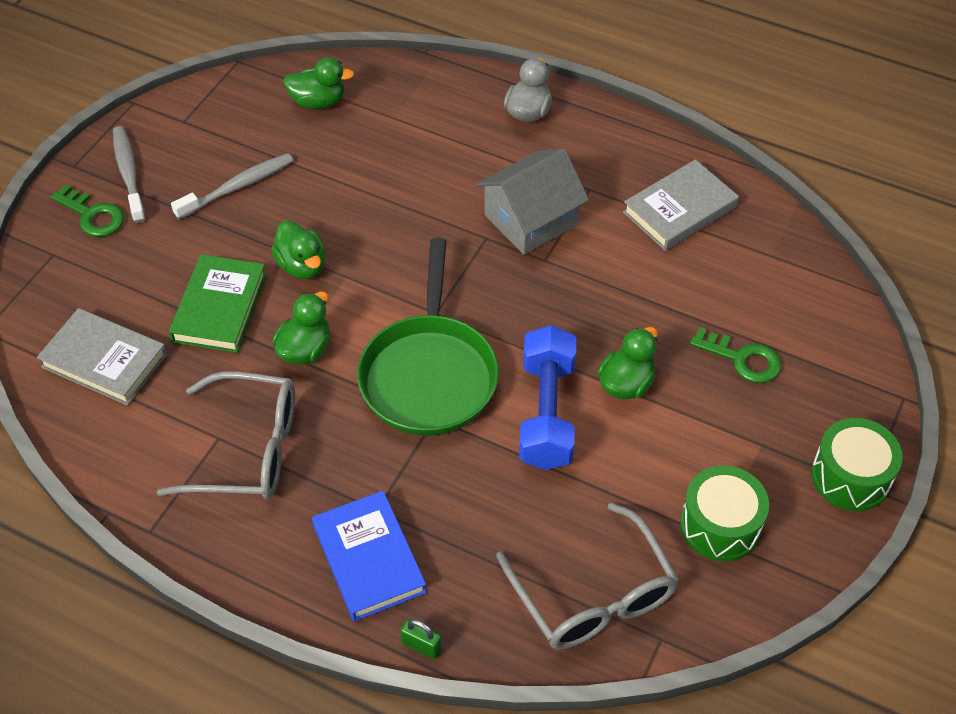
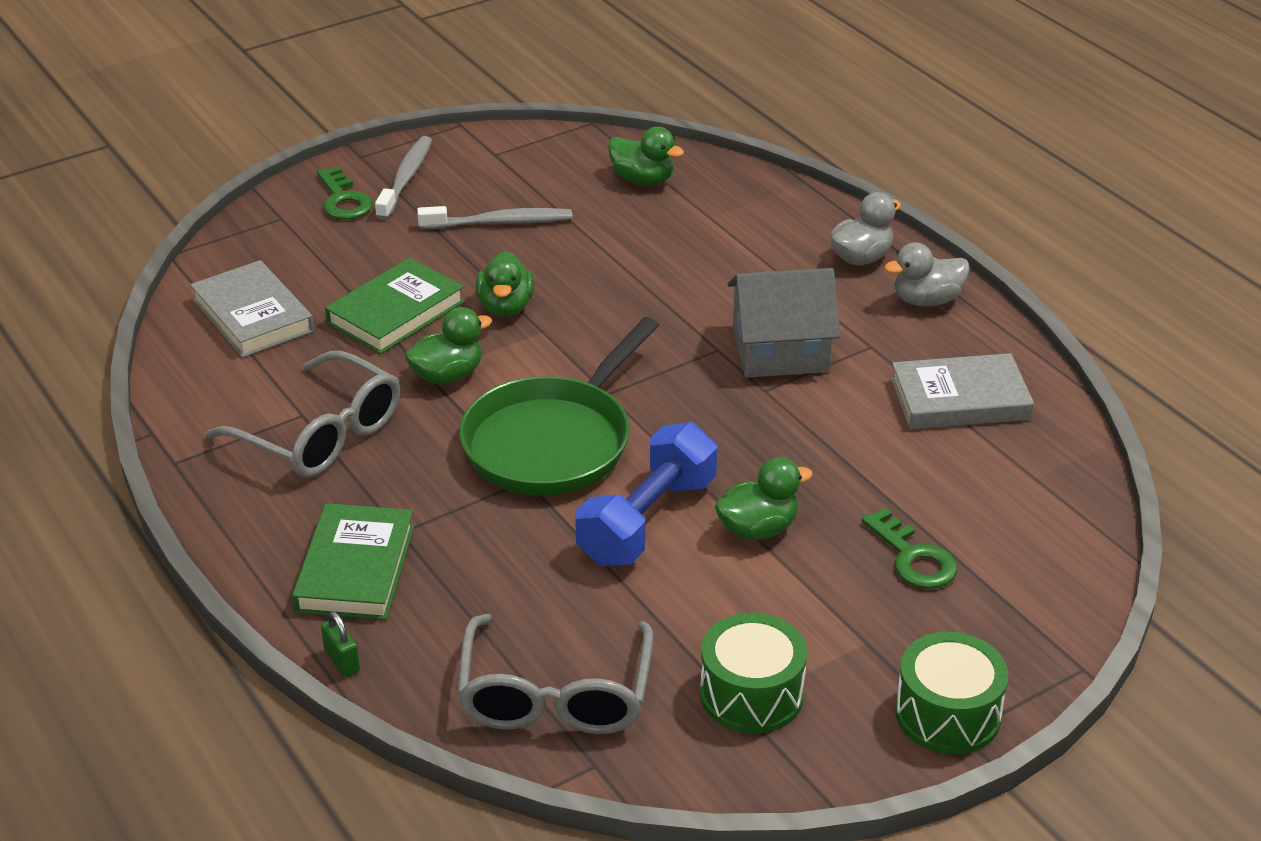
camera: 30 degrees right, 15 degrees down
(369, 559) = (355, 568): blue book -> green book
(598, 132) = (926, 300): none -> grey duck

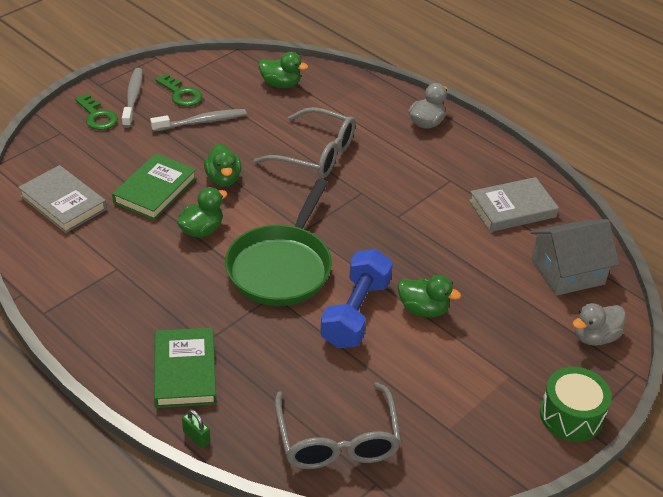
camera: 15 degrees left, 5 degrees up
(320, 434) = (133, 280): grey glasses -> grey glasses (315, 154)
(751, 694) = (454, 420): green drum -> none
(758, 529) = (423, 309): green duck -> green duck turned 60 degrees clockwise
(780, 350) = (398, 189): grey house -> grey house (567, 272)
(913, 558) = (519, 316): green key -> green key (181, 94)
(926, 300) = (473, 146): grey duck -> grey duck (594, 337)

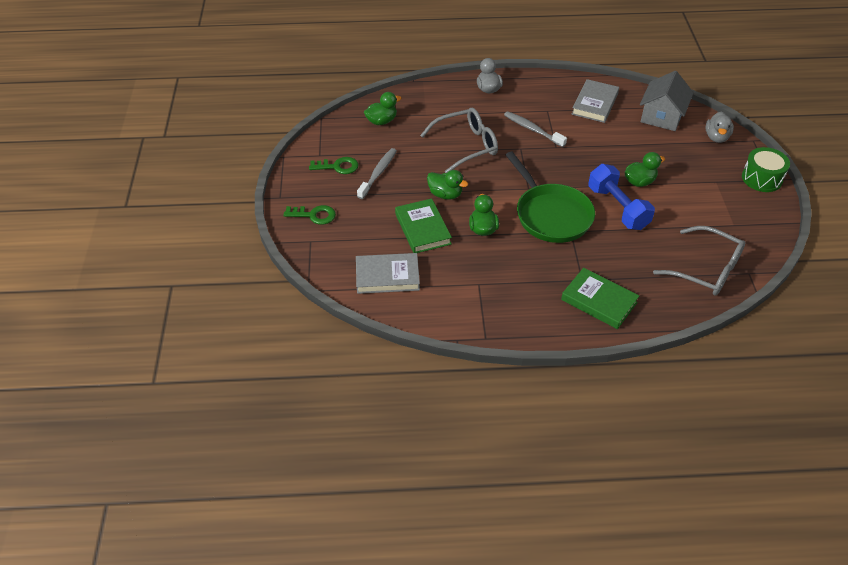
camera: 45 degrees left, 5 degrees up
(133, 98) = (314, 189): grey toothbrush -> grey toothbrush (533, 130)
(196, 437) = (656, 324): green padlock -> none

